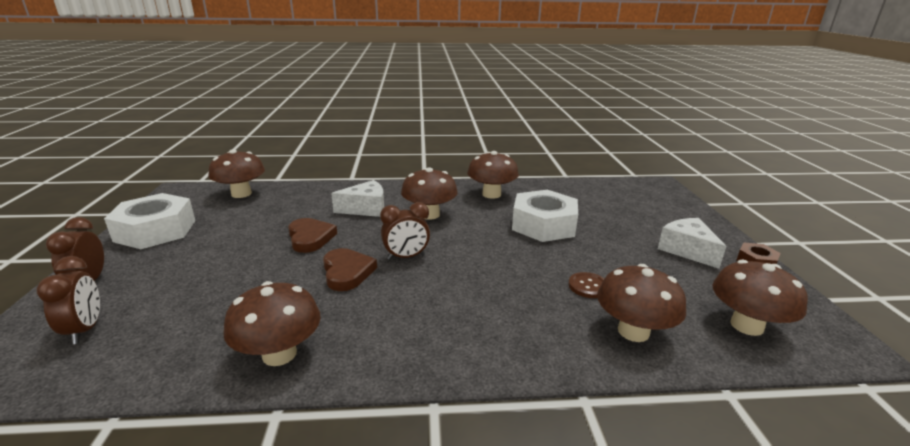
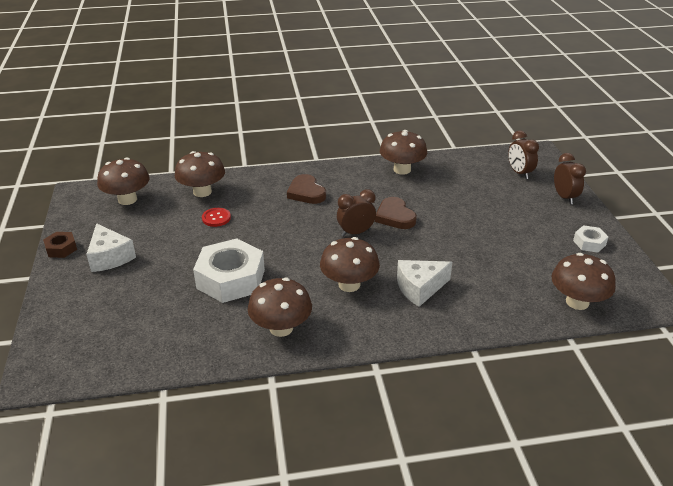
camera: 175 degrees right, 10 degrees up
(155, 230) = (589, 243): white nut -> white nut, size x0.48
(310, 238) = (447, 245): brown heart -> brown heart (306, 192)
(588, 286) = (216, 218): brown button -> red button

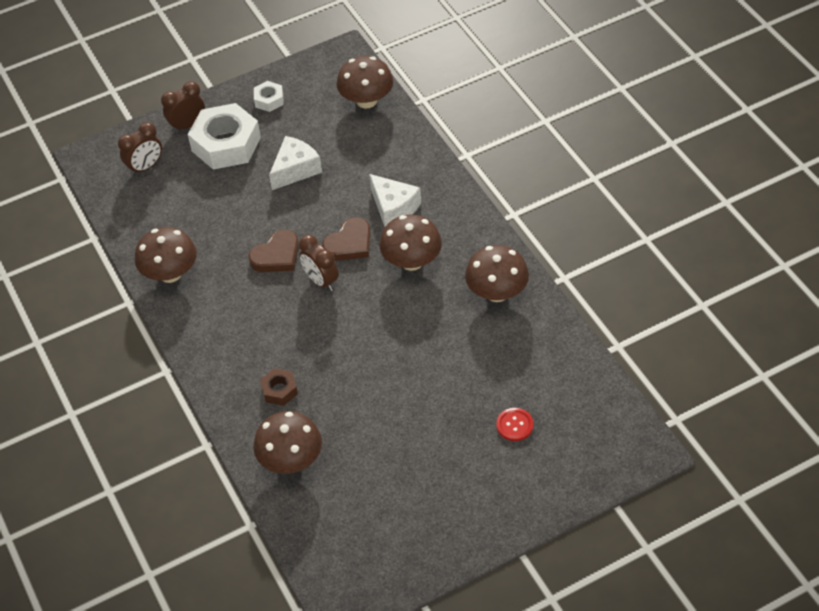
camera: 105 degrees left, 15 degrees up
(61, 248) = (464, 549): brown nut -> brown nut (279, 390)
(110, 257) = (458, 489): white cheese -> white cheese (295, 170)
(127, 199) = (338, 536): brown mushroom -> none
(216, 218) = (342, 420): red button -> red button (514, 425)
(231, 279) = (445, 360): white nut -> white nut (226, 144)
(306, 192) = (255, 351): brown heart -> brown heart (349, 243)

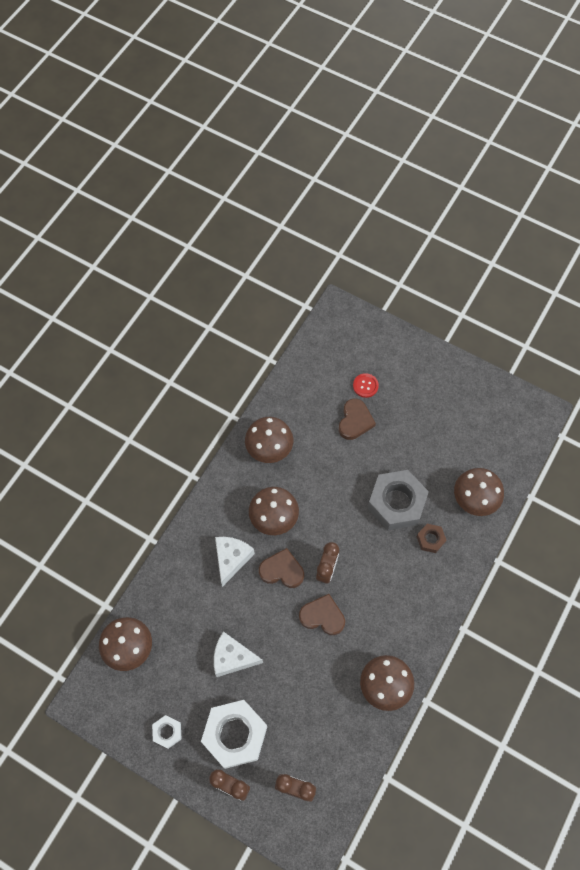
camera: 125 degrees left, 15 degrees up
(345, 380) = (396, 503): none -> grey nut
(474, 391) = (355, 421): none -> brown heart

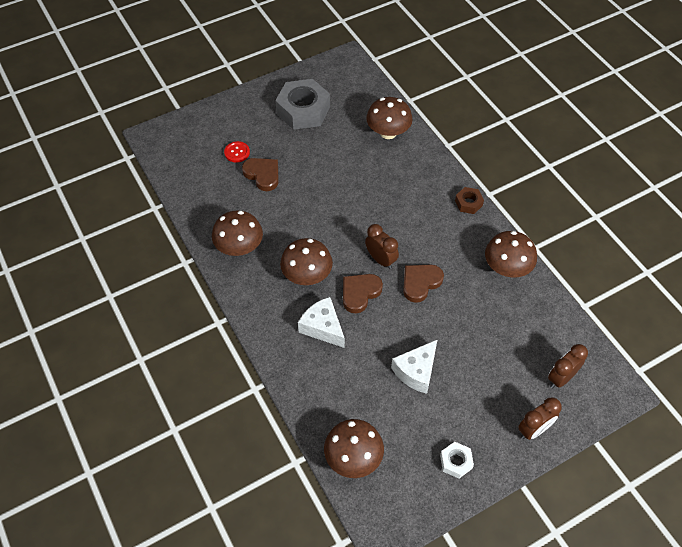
camera: 60 degrees left, 10 degrees down
(235, 735) = (489, 404): white nut -> none
(396, 503) = (356, 183): grey nut -> grey nut (303, 110)
(430, 539) = (402, 176): brown nut -> brown nut (468, 203)

